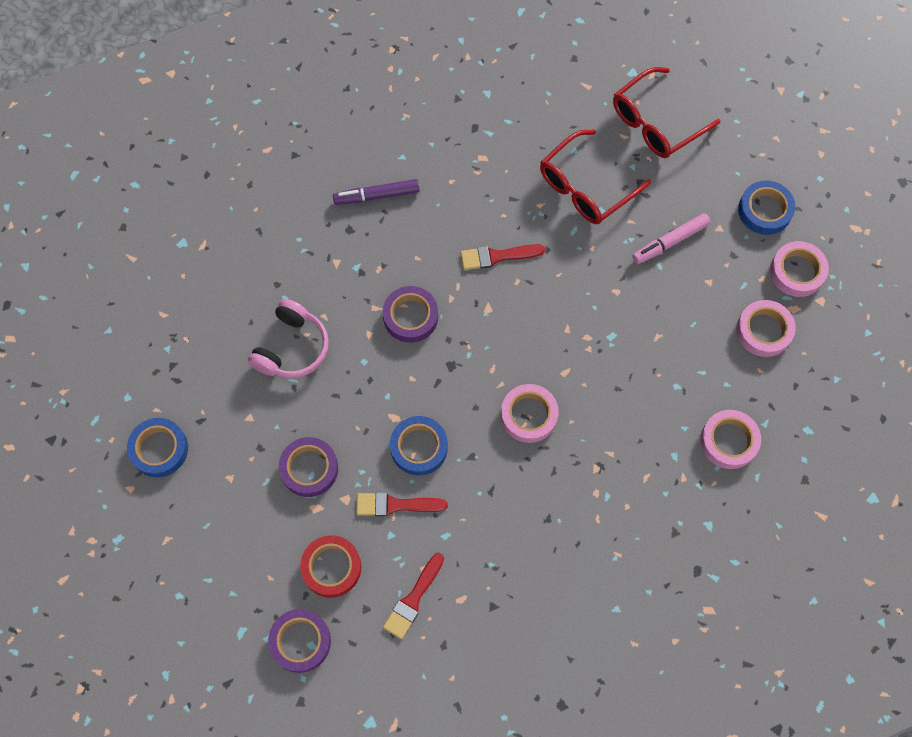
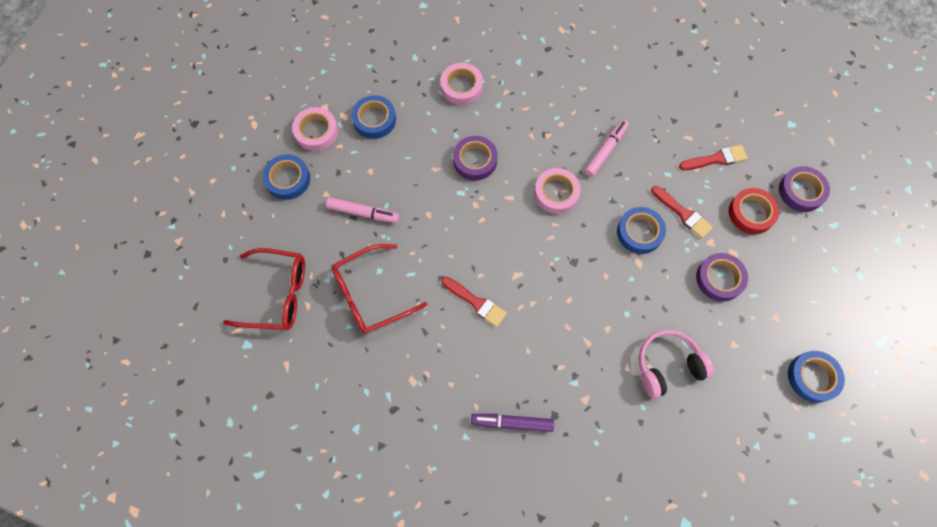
camera: 135 degrees left, 0 degrees up
(377, 196) = (512, 423): purple marker -> purple marker turned 150 degrees clockwise
(410, 317) = (570, 315): purple tape -> purple tape (475, 160)
(526, 504) = (605, 150): none -> pink marker
(586, 187) = (371, 294): red glasses -> red glasses turned 150 degrees clockwise
(764, 331) = (374, 120): pink tape -> blue tape

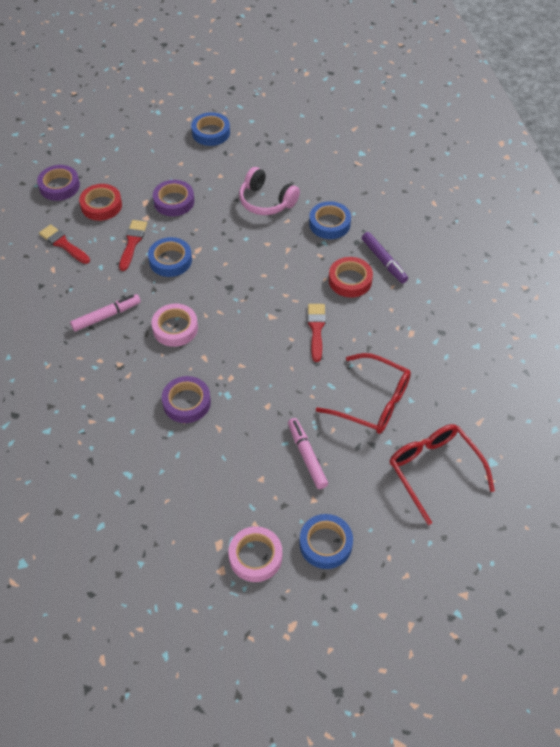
camera: 125 degrees left, 15 degrees down
(374, 120) = (203, 512): blue tape -> blue tape (329, 224)
(461, 87) = (110, 461): pink tape -> none
(510, 372) = (350, 280): none -> red tape
(605, 150) = (106, 316): pink marker -> pink marker turned 150 degrees clockwise

